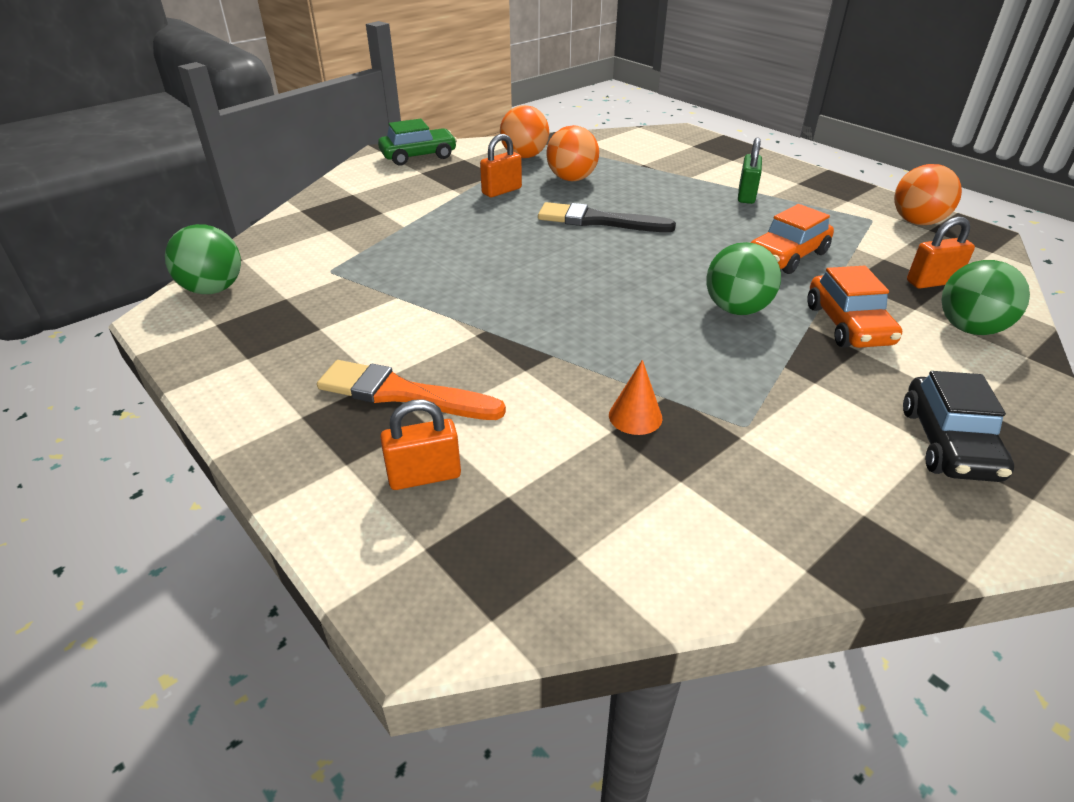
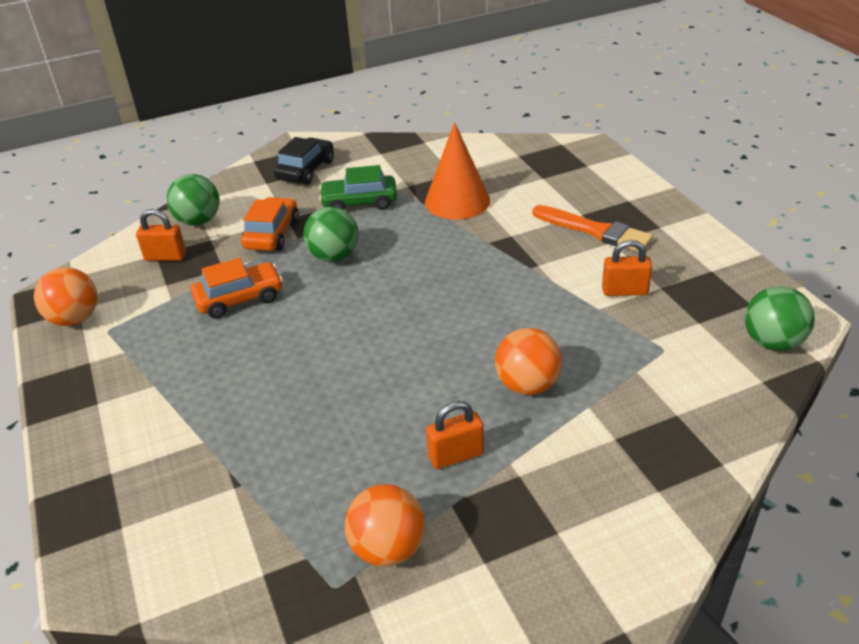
camera: 160 degrees left, 0 degrees up
(418, 156) = (557, 589): green car -> green car (359, 202)
(424, 476) = (584, 189): orange padlock -> orange padlock (624, 291)
(571, 179) = (353, 466): orange ball -> orange ball (527, 385)
(598, 221) = (372, 375): black brush -> none
(635, 416) = (457, 201): orange cone -> orange cone, size x2.06
(746, 195) = (180, 389): green padlock -> none

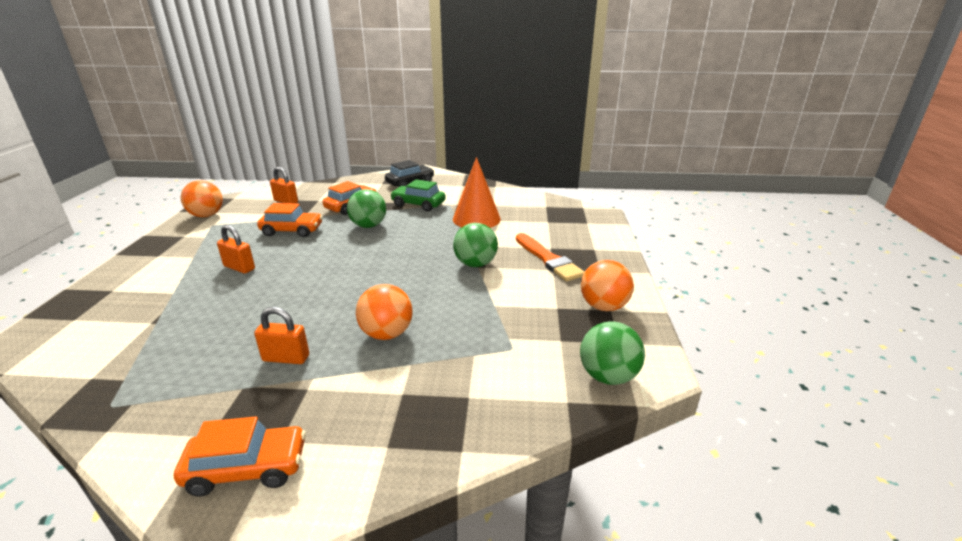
camera: 25 degrees right, 10 degrees down
(198, 221) = (324, 191): green ball -> green ball (475, 264)
(388, 548) = (170, 397): orange ball -> orange ball (603, 306)
(561, 569) = (247, 468): none -> orange car
(624, 291) = (526, 301): orange padlock -> orange padlock (239, 267)

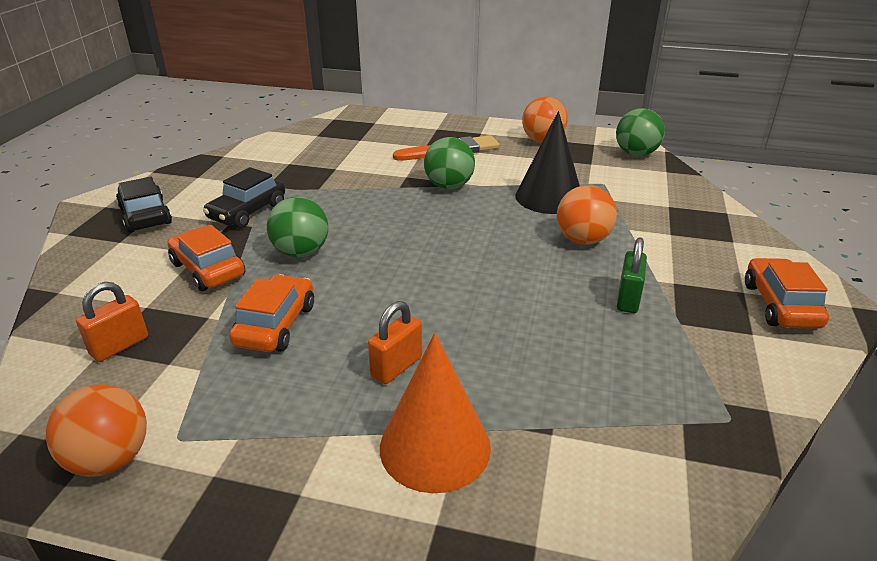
camera: 80 degrees left, 5 degrees up
(286, 358) = (628, 299): orange padlock -> green padlock
(418, 204) = (247, 212): green car -> black car
(468, 314) = (549, 197): none -> black cone
(476, 219) = (327, 176): orange cone -> orange cone (435, 447)

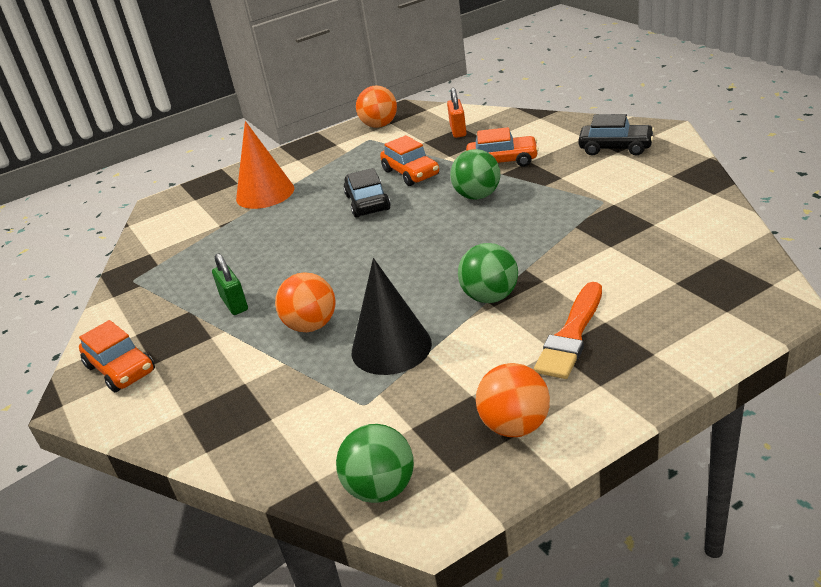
camera: 140 degrees right, 0 degrees up
(247, 212) = (570, 186): black car -> black car (367, 202)
(396, 367) = (323, 199): orange padlock -> none

